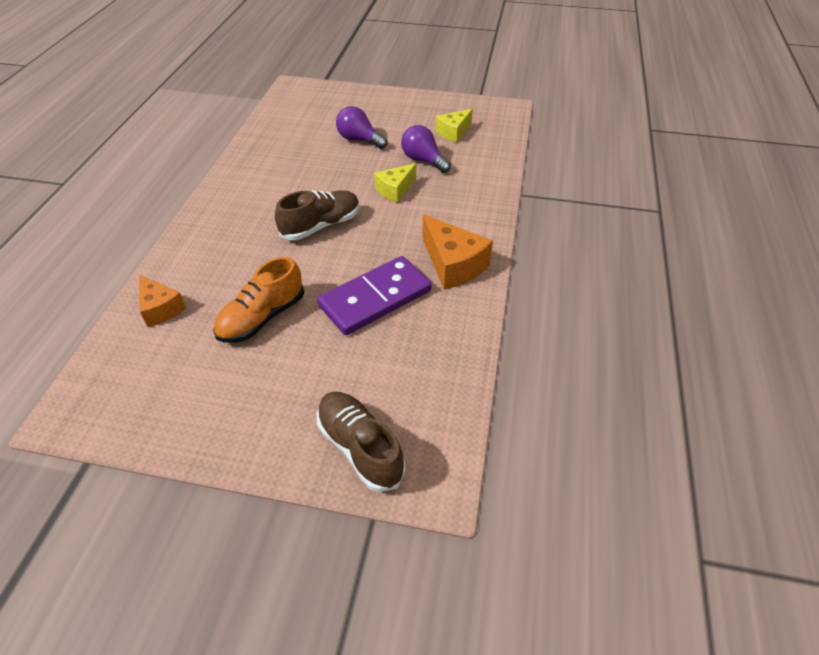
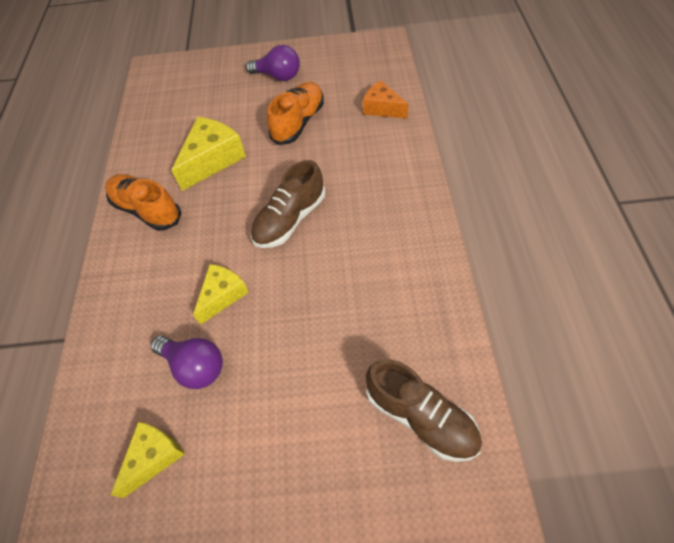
camera: 170 degrees right, 10 degrees up
(359, 140) = (300, 389): purple light bulb -> purple light bulb (278, 76)
(360, 448) = (199, 72): brown shoe -> brown shoe (420, 416)
(375, 298) = (213, 160): purple domino -> yellow cheese
(453, 264) = (147, 210): orange cheese -> orange shoe

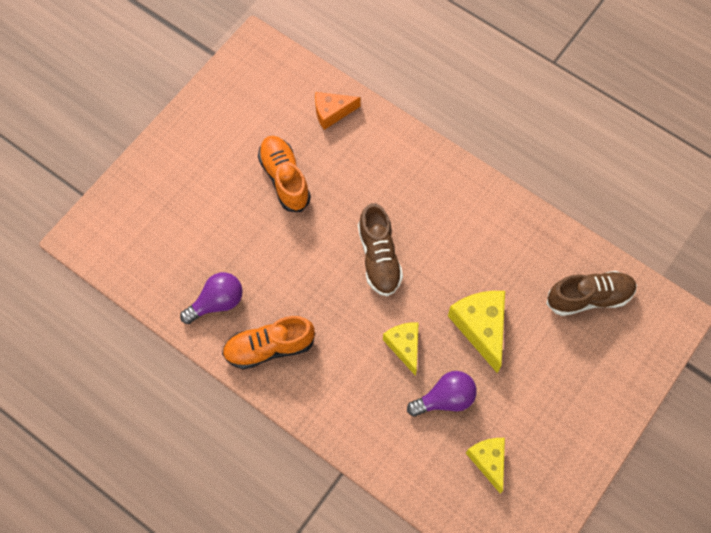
camera: 55 degrees left, 10 degrees up
(213, 160) = (261, 267): yellow cheese -> yellow cheese (481, 327)
(278, 76) = (210, 151): purple light bulb -> purple light bulb (217, 302)

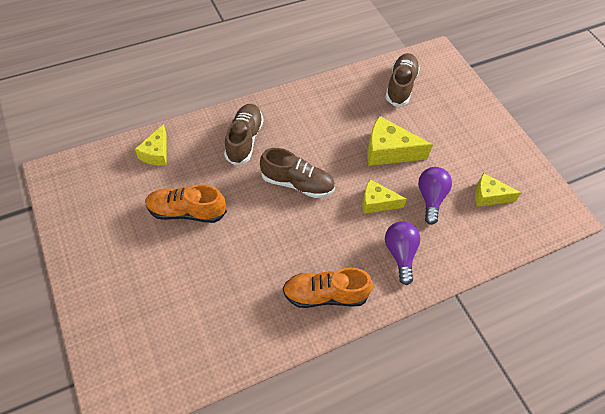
camera: 65 degrees left, 10 degrees down
(217, 302) = (261, 316): purple light bulb -> purple light bulb (400, 254)
(269, 347) = (325, 295): orange shoe -> orange shoe turned 75 degrees clockwise
(332, 112) = (156, 153): orange cheese -> yellow cheese
(400, 179) = (244, 140): none -> brown shoe

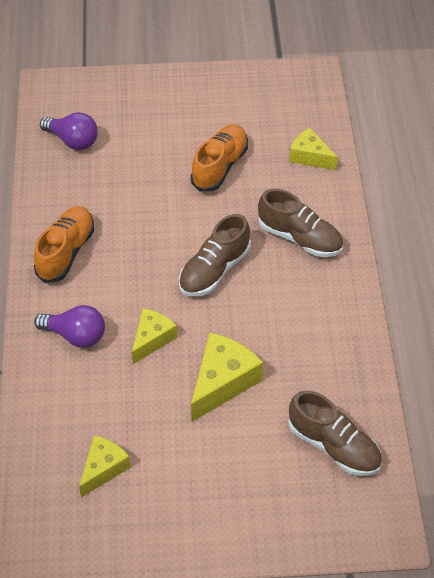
camera: 115 degrees right, 5 degrees down
(430, 198) = (132, 399): purple light bulb -> purple light bulb (73, 141)

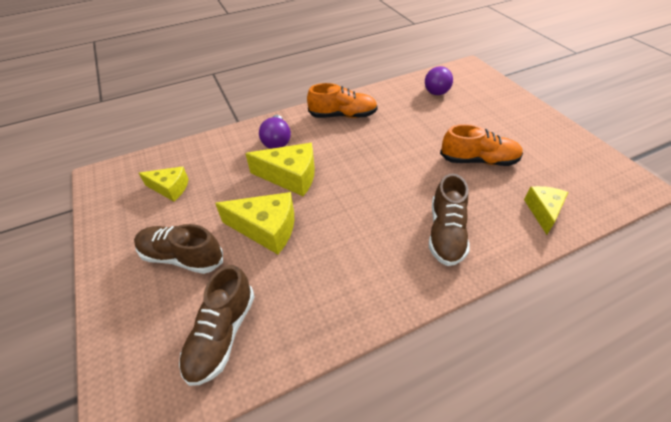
camera: 70 degrees right, 5 degrees down
(152, 339) = (290, 177): yellow cheese -> yellow cheese, size x1.54
(214, 270) = (374, 189): brown shoe -> brown shoe (182, 257)

